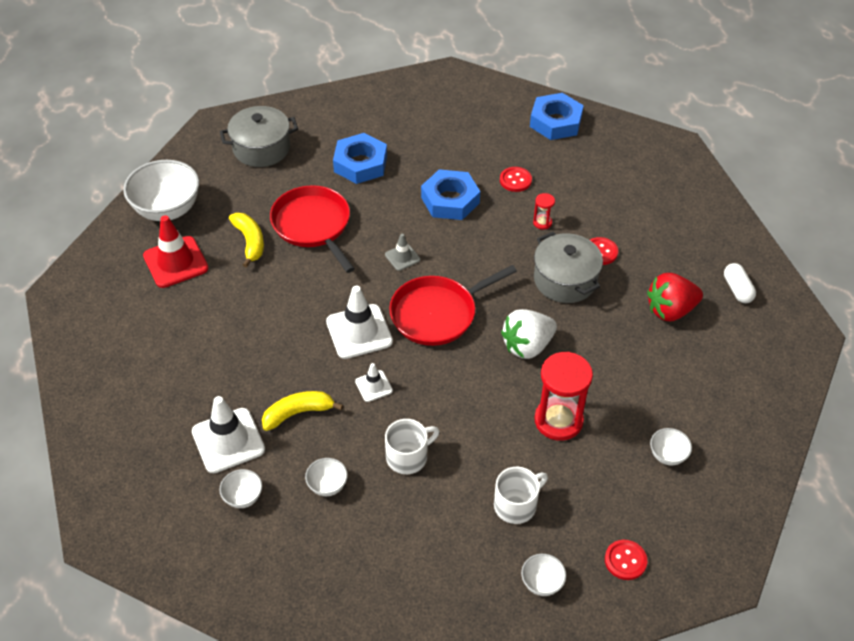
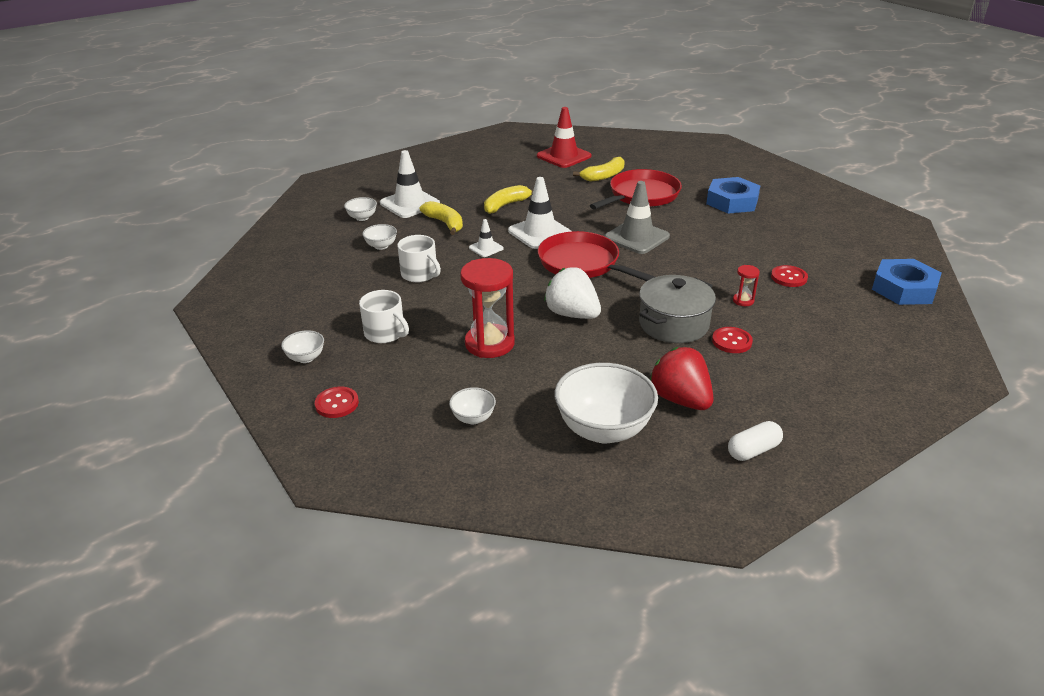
camera: 75 degrees right, 15 degrees down
(167, 210) = (612, 144): white bowl -> white bowl (603, 429)
(261, 148) = (708, 162): grey pot -> none
(279, 346) = (506, 205): none -> yellow banana
(402, 257) = (636, 237): grey traffic cone -> grey traffic cone, size x1.92
(450, 200) = (727, 248): blue nut -> none

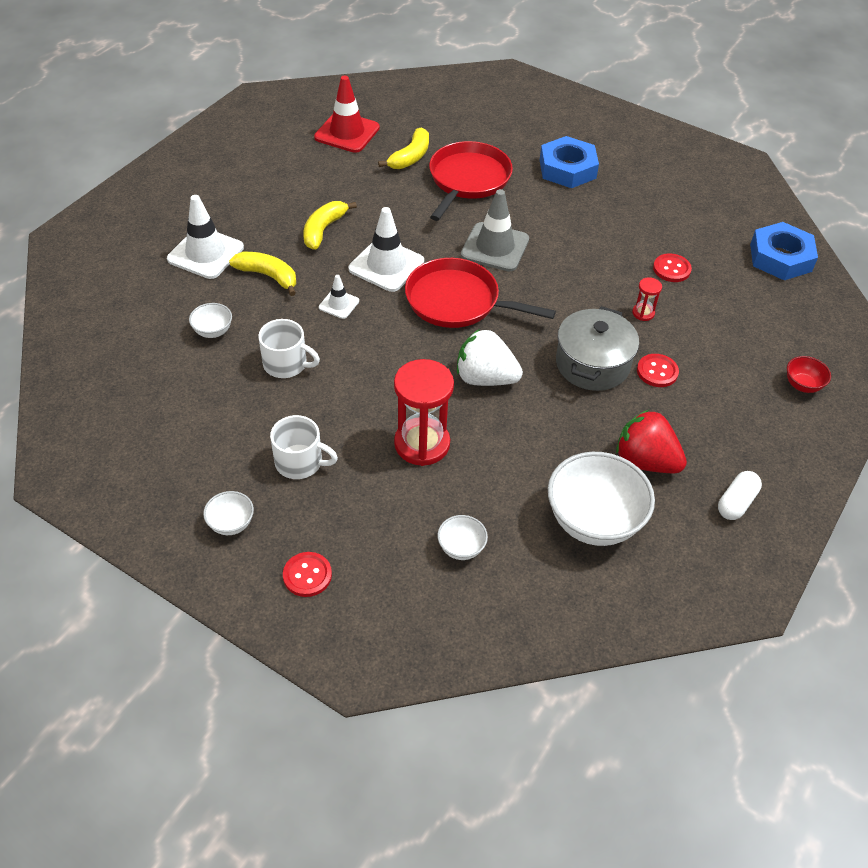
camera: 25 degrees left, 15 degrees up
(362, 218) = (160, 290): white bowl -> none
(875, 381) = (802, 385): none -> red bowl

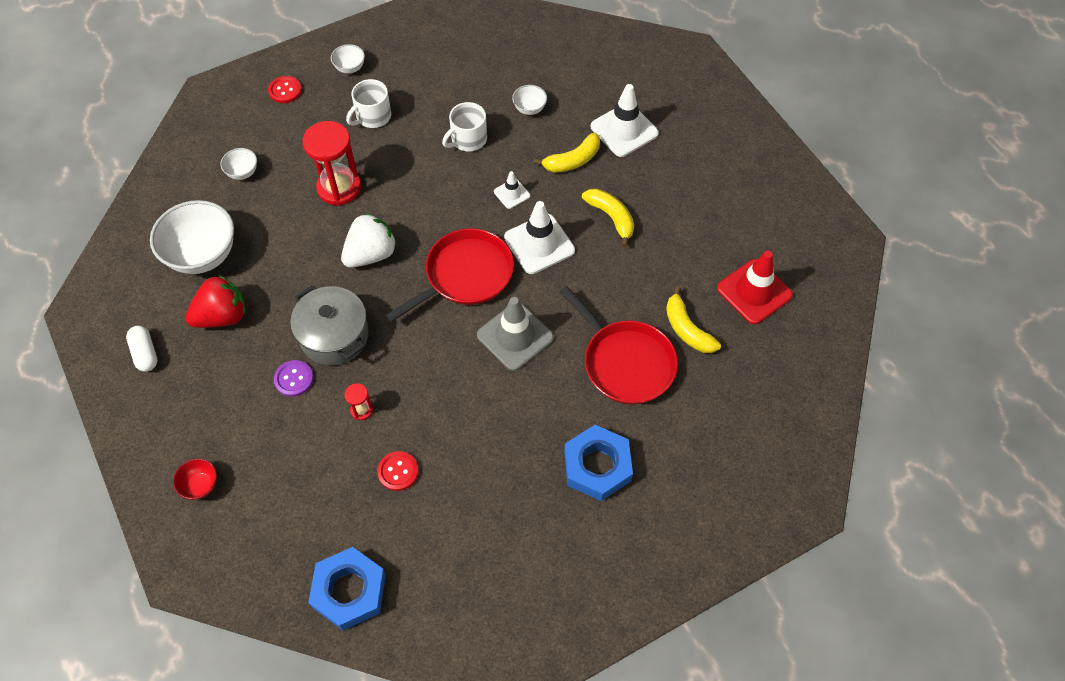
camera: 120 degrees right, 10 degrees up
(657, 371) = (294, 379): red button -> purple button

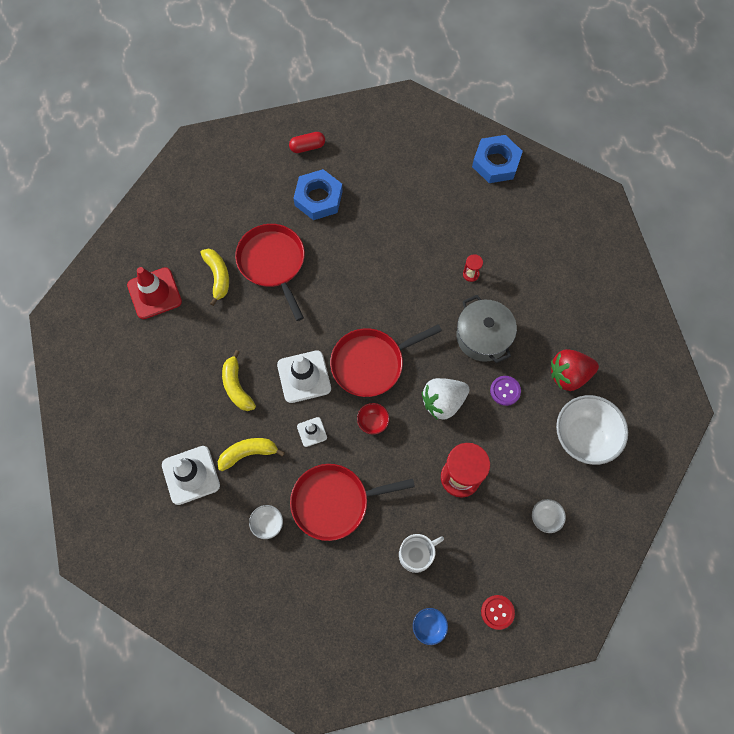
camera: 165 degrees left, 10 degrees up
(145, 353) = (629, 358): white capsule -> none
(200, 485) = (588, 249): red bowl -> red bowl (373, 422)
(294, 379) = (517, 309): purple button -> purple button (505, 391)
(350, 68) = (429, 626): white bowl -> blue bowl
(398, 471) = (452, 226): red button -> none
(468, 139) = (334, 502): white mug -> red pan
(515, 336) = (346, 302): grey traffic cone -> none
(641, 543) = (307, 147): none -> red capsule

